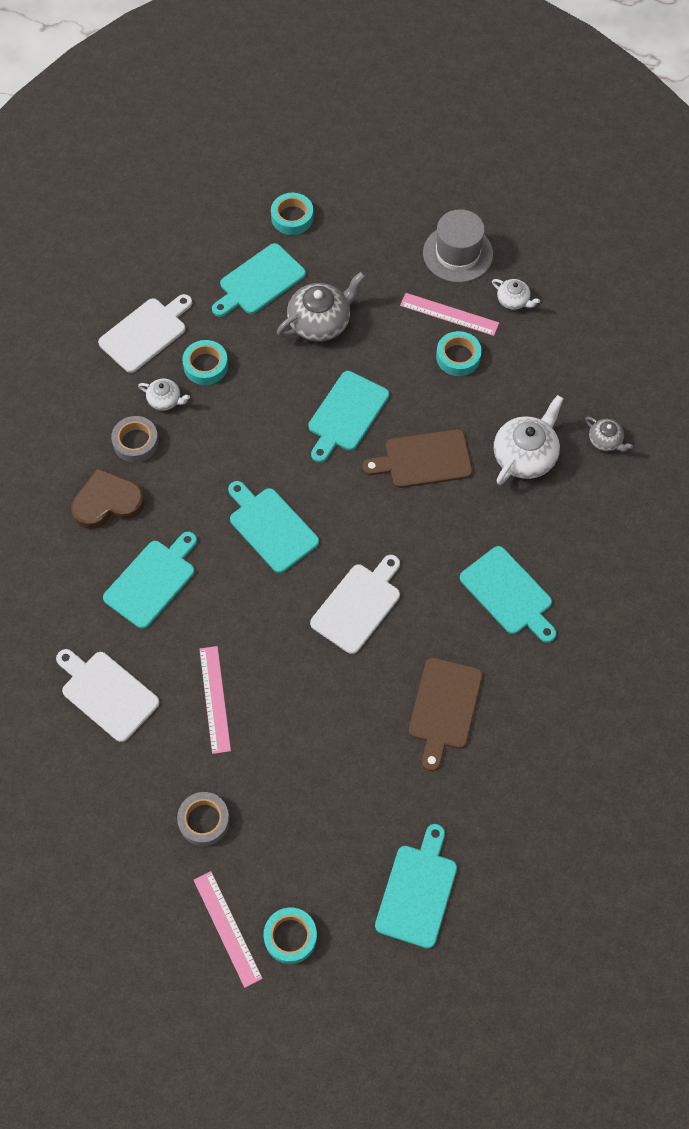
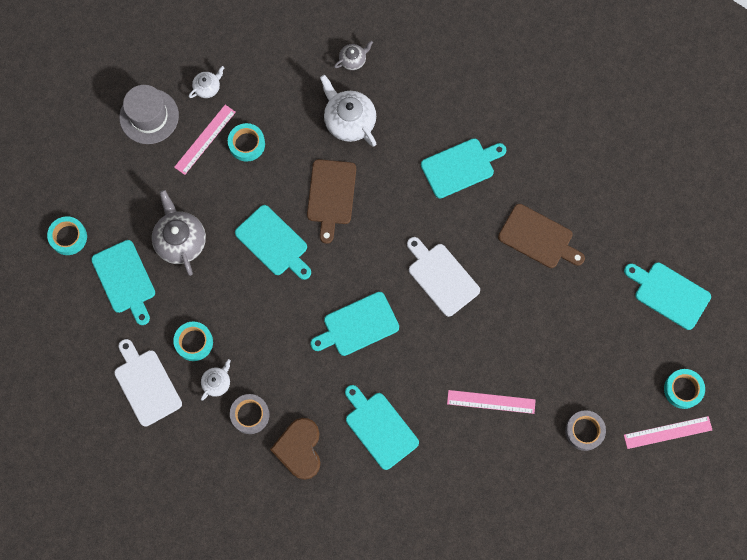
camera: 75 degrees left, 10 degrees up
(107, 693) = (466, 482): white cutting board -> none

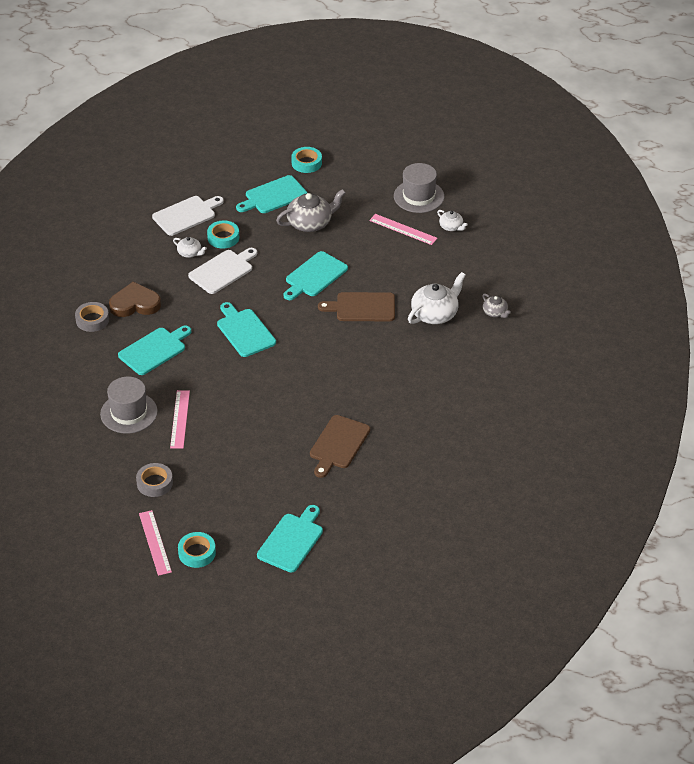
camera: 85 degrees right, 30 degrees down
(247, 144) = (402, 254): turquoise tape -> none
(250, 415) = (163, 273): grey tape -> grey tape (92, 320)
(441, 277) = (293, 381): white cutting board -> white cutting board (223, 271)
(460, 167) = (401, 388): turquoise cutting board -> none
(477, 458) = (129, 413): none -> grey hat

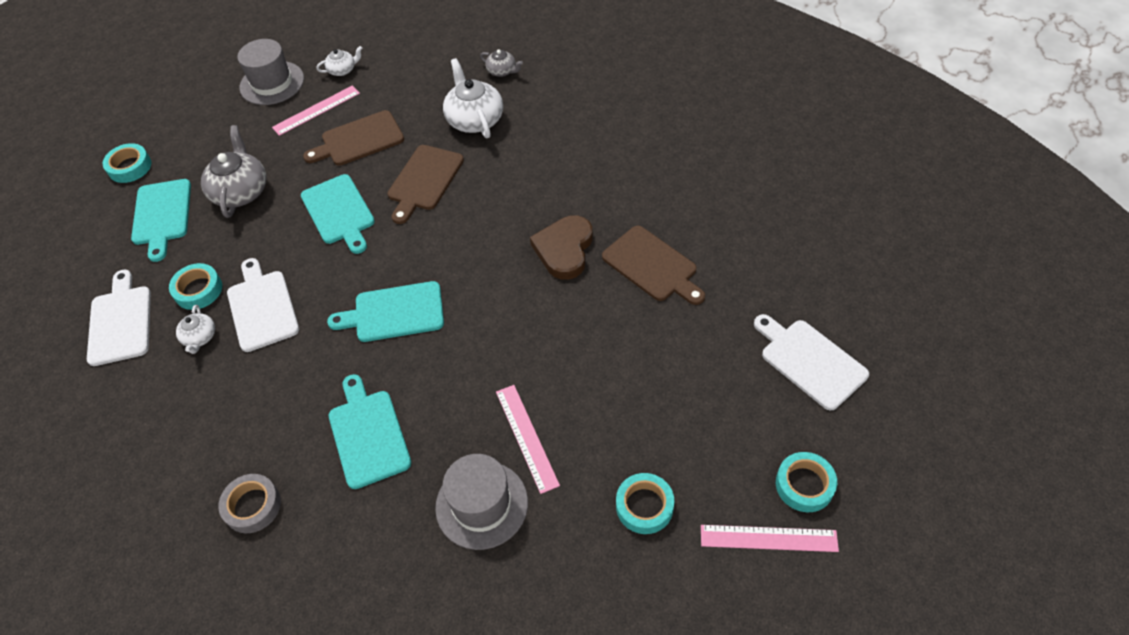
camera: 65 degrees left, 10 degrees up
(135, 304) = (256, 435): brown heart -> brown heart (564, 249)
(154, 483) = (644, 506): grey tape -> turquoise tape
(180, 419) = (526, 437): pink ruler -> pink ruler turned 45 degrees clockwise
(190, 253) = (200, 337): white teapot -> white teapot turned 120 degrees clockwise
(292, 541) = (810, 361): turquoise cutting board -> white cutting board
(385, 261) = (359, 140): none -> brown cutting board
(495, 312) = (502, 71): grey teapot -> grey teapot turned 45 degrees clockwise

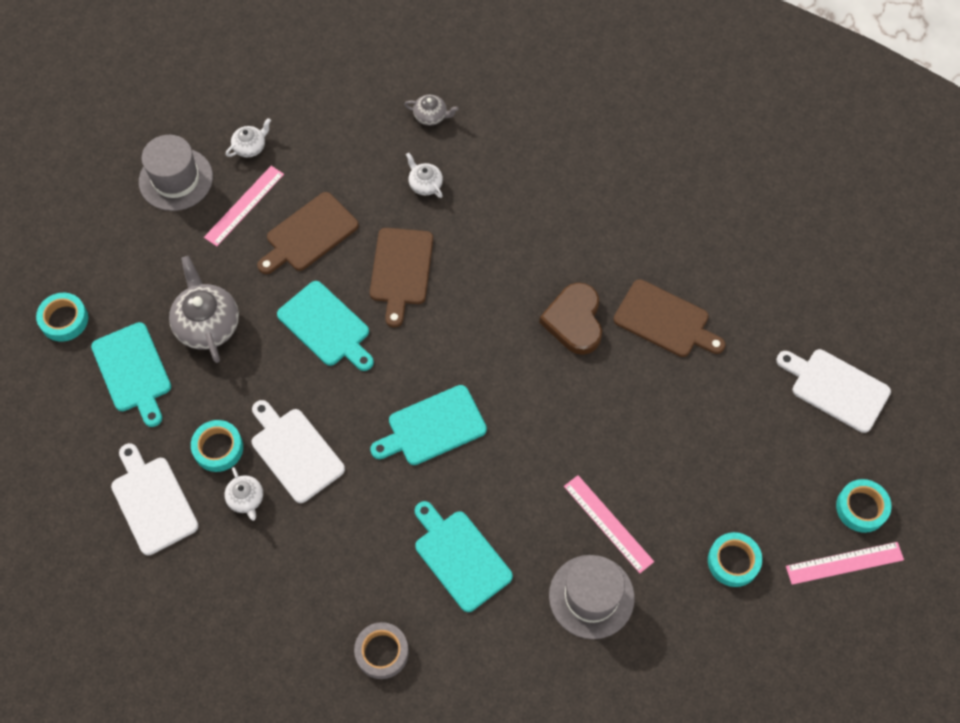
camera: 20 degrees left, 10 degrees up
(475, 119) = (425, 184): white teapot -> white teapot, size x0.53

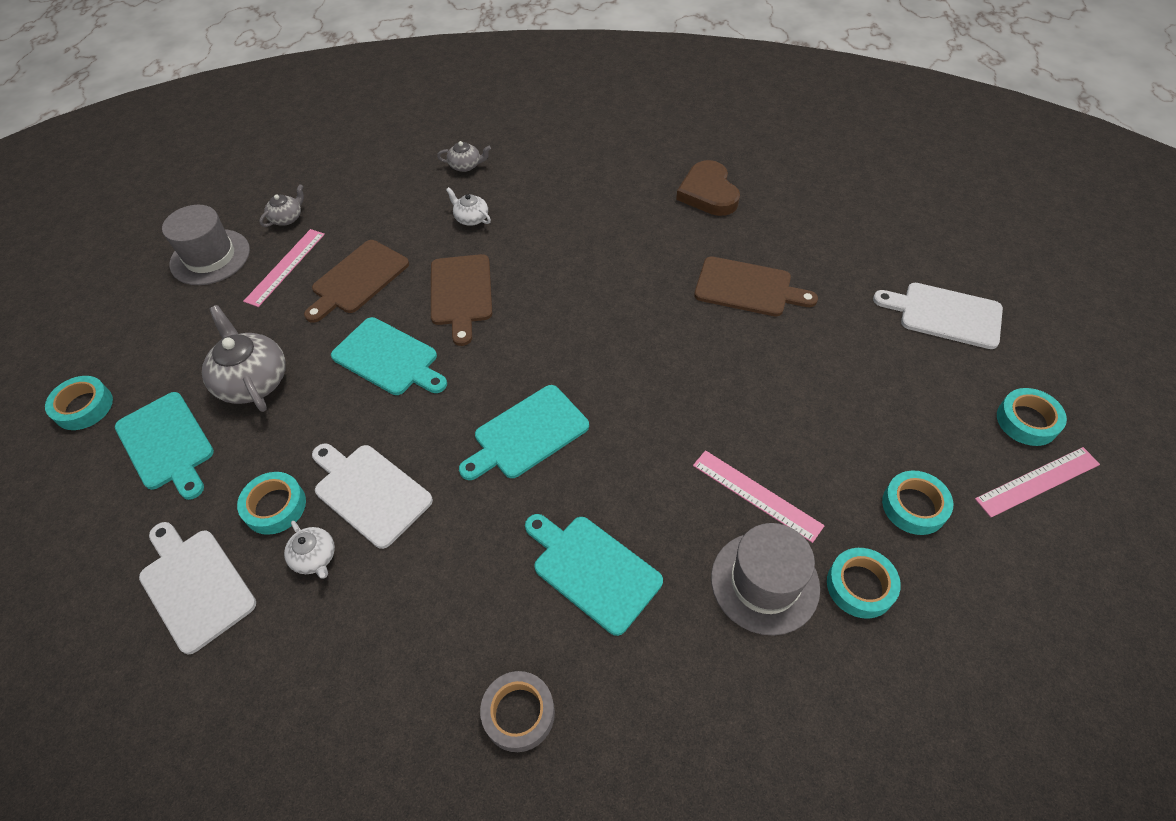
camera: 10 degrees left, 10 degrees down
(250, 147) = (287, 218): white teapot -> grey teapot
(574, 321) = (654, 305): brown heart -> brown heart (708, 193)
(665, 616) = (860, 586): none -> turquoise tape

